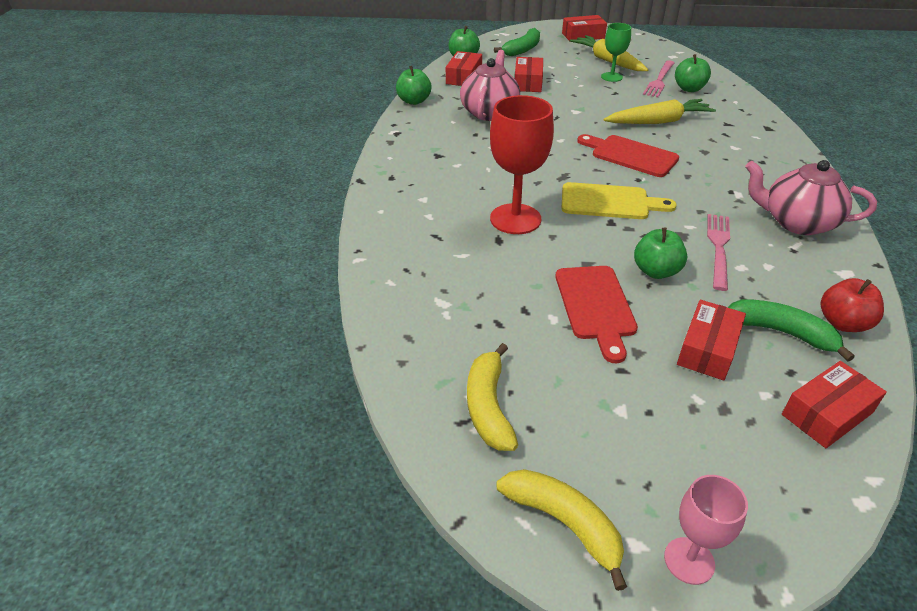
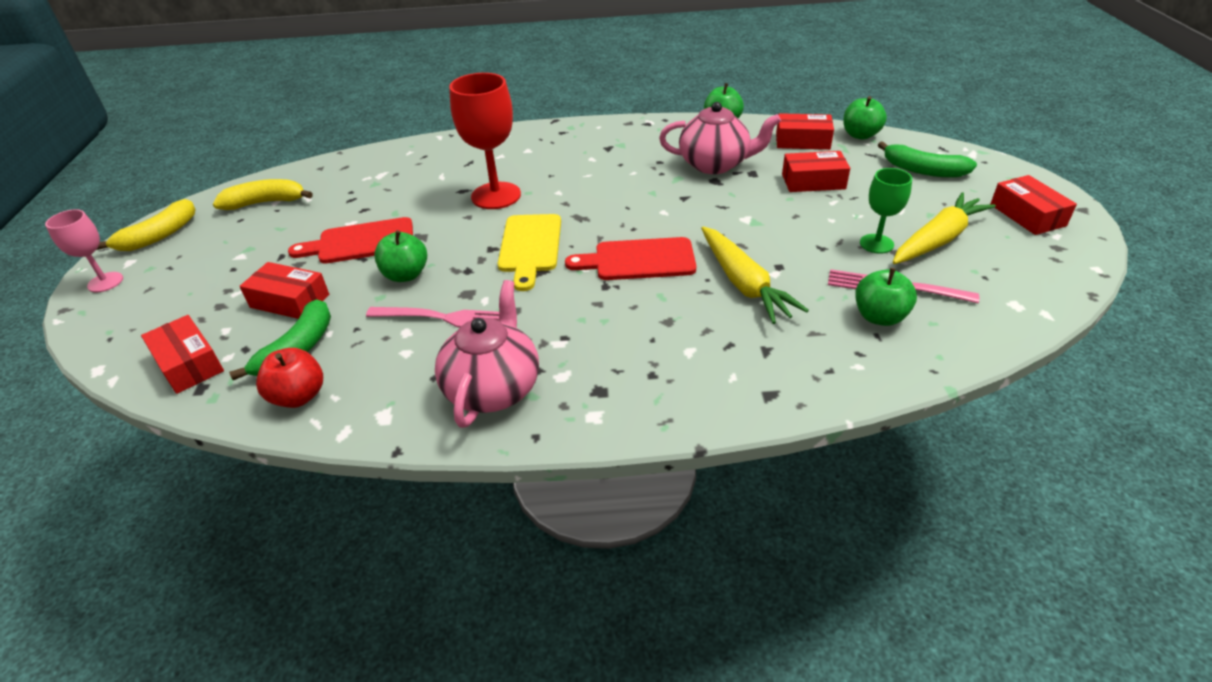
camera: 85 degrees right, 0 degrees up
(630, 155) = (639, 260): red cutting board -> red cutting board turned 120 degrees counterclockwise

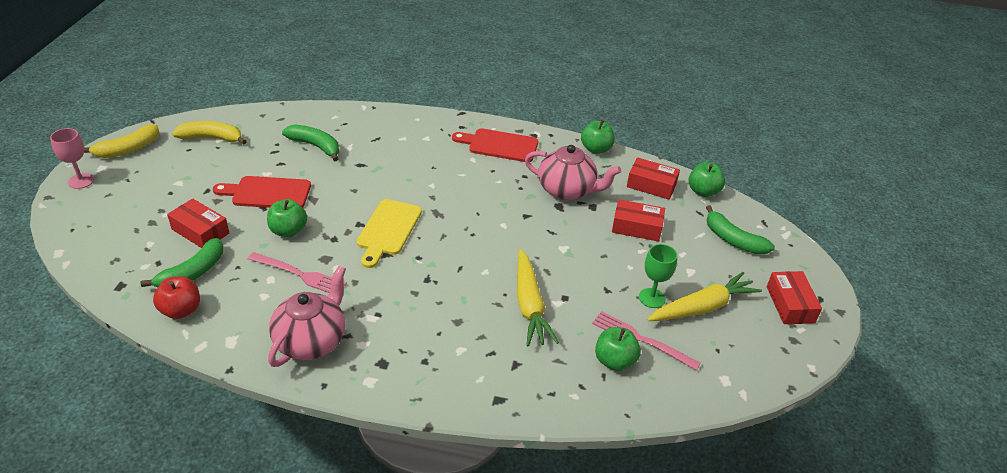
camera: 10 degrees right, 0 degrees up
(189, 364) = (118, 264): red box -> none
(400, 184) = (315, 146): none -> green banana
(496, 196) = (383, 176): red goblet -> none
(639, 260) = (462, 264): red cutting board -> red cutting board (499, 145)

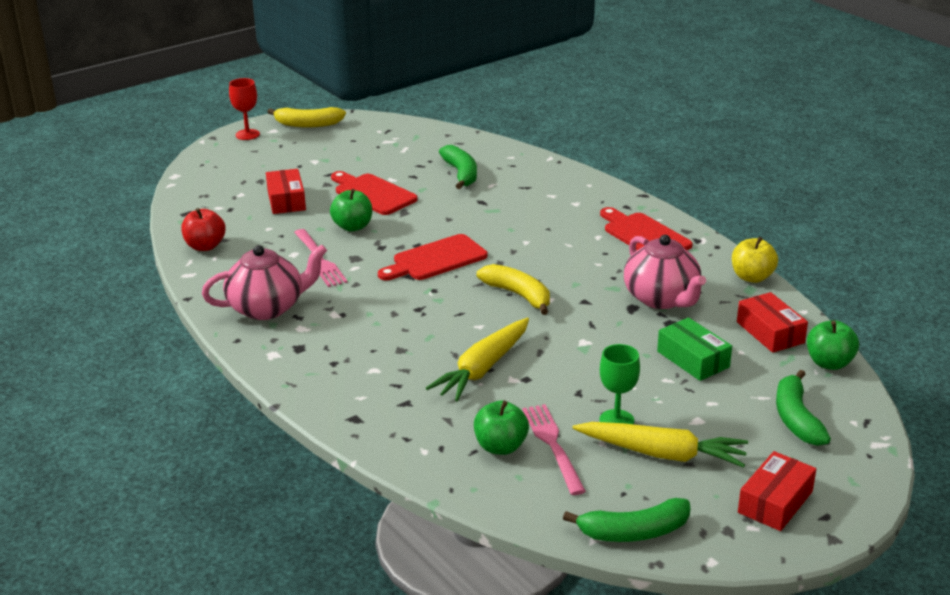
camera: 45 degrees right, 10 degrees down
(81, 181) = (247, 134): pink goblet -> red goblet
(193, 273) = (244, 226): green banana -> green banana (634, 532)
(212, 138) = (382, 138): yellow banana -> yellow banana (518, 295)
(388, 230) = (436, 259): yellow cutting board -> red cutting board
(596, 149) = (752, 277): green apple -> yellow apple
(636, 227) = (693, 359): red box -> green box

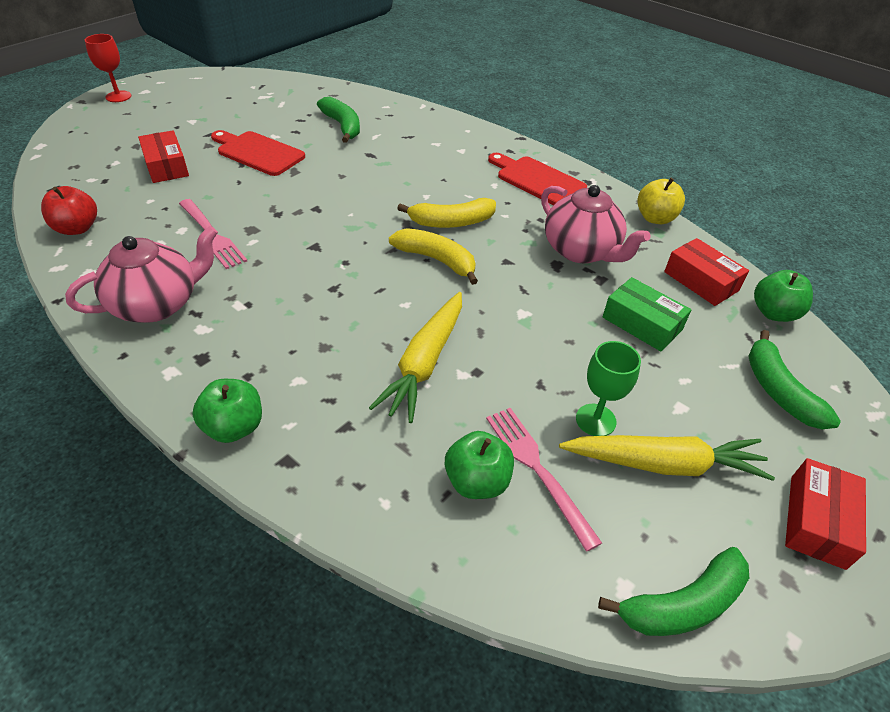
camera: 15 degrees left, 15 degrees up
(308, 124) = (180, 83): yellow banana -> yellow banana (451, 222)
(352, 227) = (243, 192): green apple -> green apple (234, 427)
(436, 259) = (339, 224): red cutting board -> none

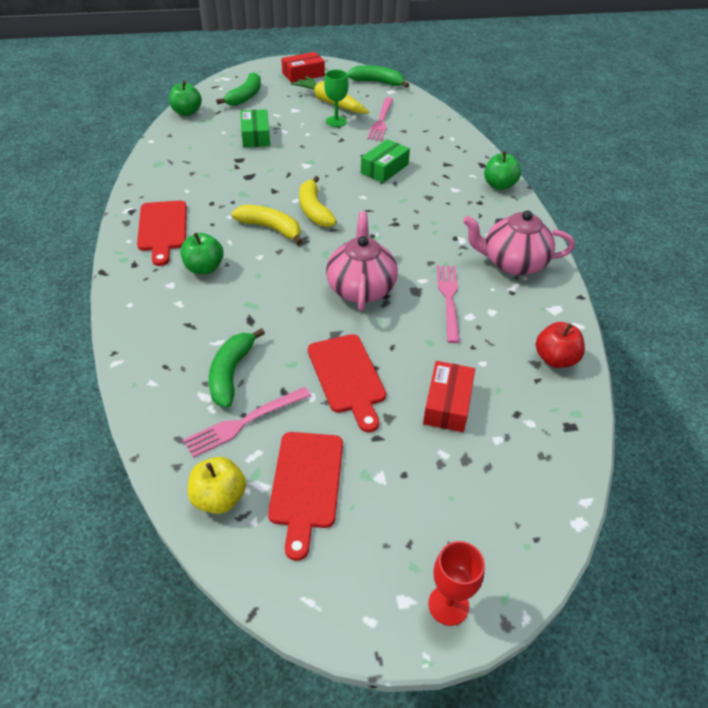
camera: 140 degrees left, 0 degrees up
(236, 104) = (306, 484): none -> red cutting board
(304, 111) = (243, 423): none -> pink fork
(425, 363) = (384, 169): yellow carrot -> green box
(477, 481) = (409, 128): green apple -> green apple (204, 268)
(581, 251) = (222, 175): pink teapot -> pink teapot (361, 288)
(655, 218) = (143, 170): yellow apple -> yellow apple (219, 498)
(701, 281) = (190, 136): red box -> none

